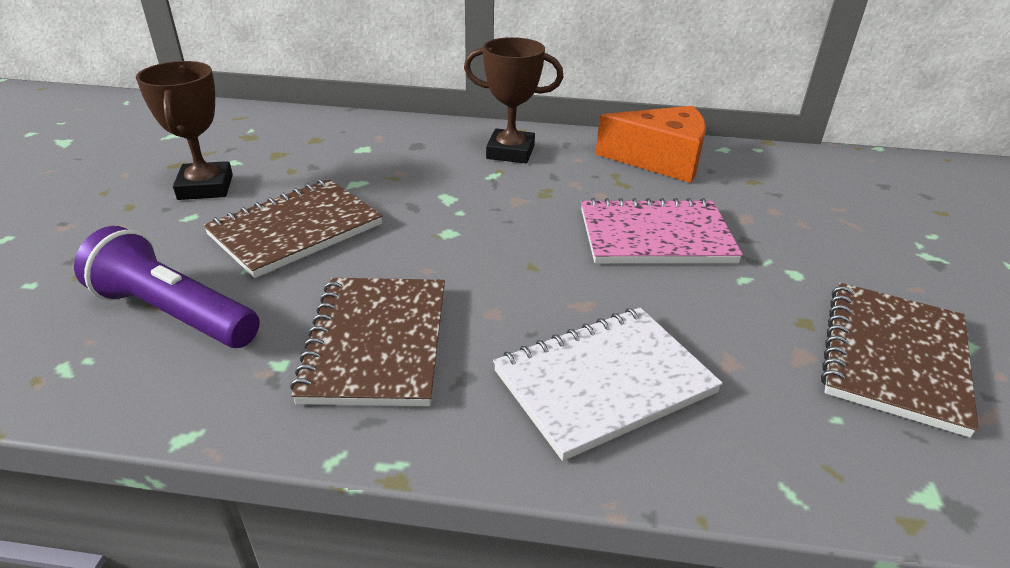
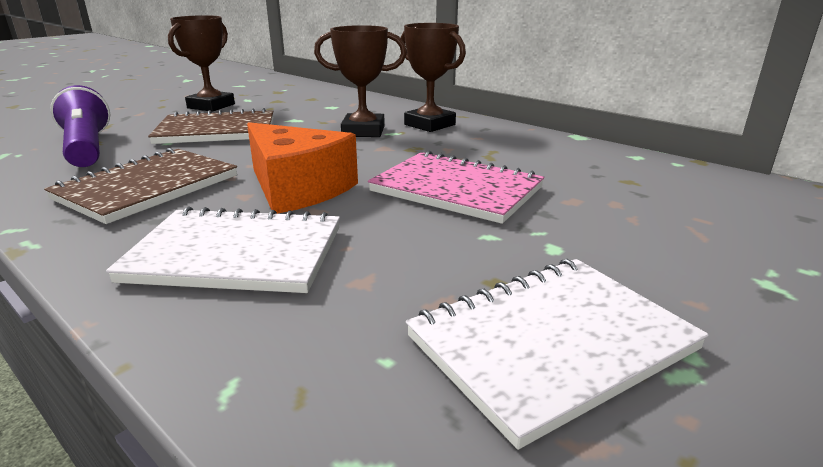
camera: 35 degrees right, 10 degrees down
(462, 181) = (363, 131): none -> brown trophy
(660, 160) = (553, 151): orange cheese -> orange cheese (297, 188)
(893, 357) = (551, 343): brown notebook -> white notebook

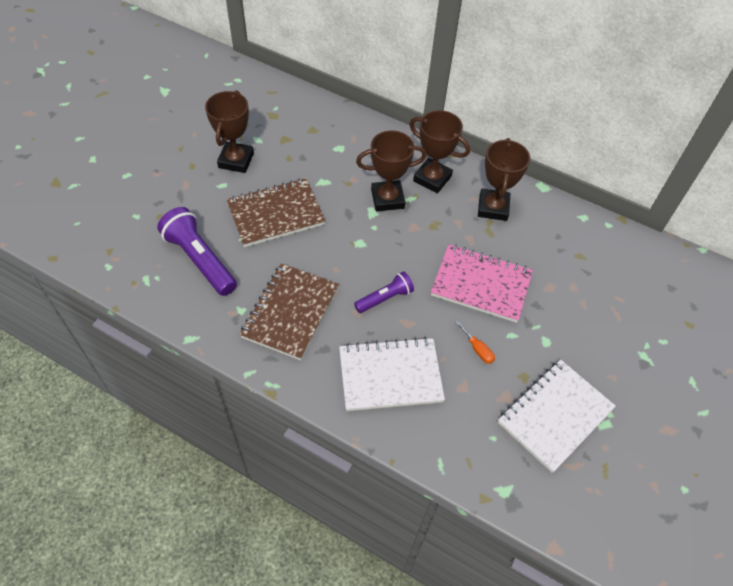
camera: 15 degrees left, 30 degrees up
(297, 188) = (385, 298): orange cheese -> purple flashlight
(417, 244) = (477, 349): none -> orange screwdriver
(502, 143) = (493, 208): none -> brown trophy

